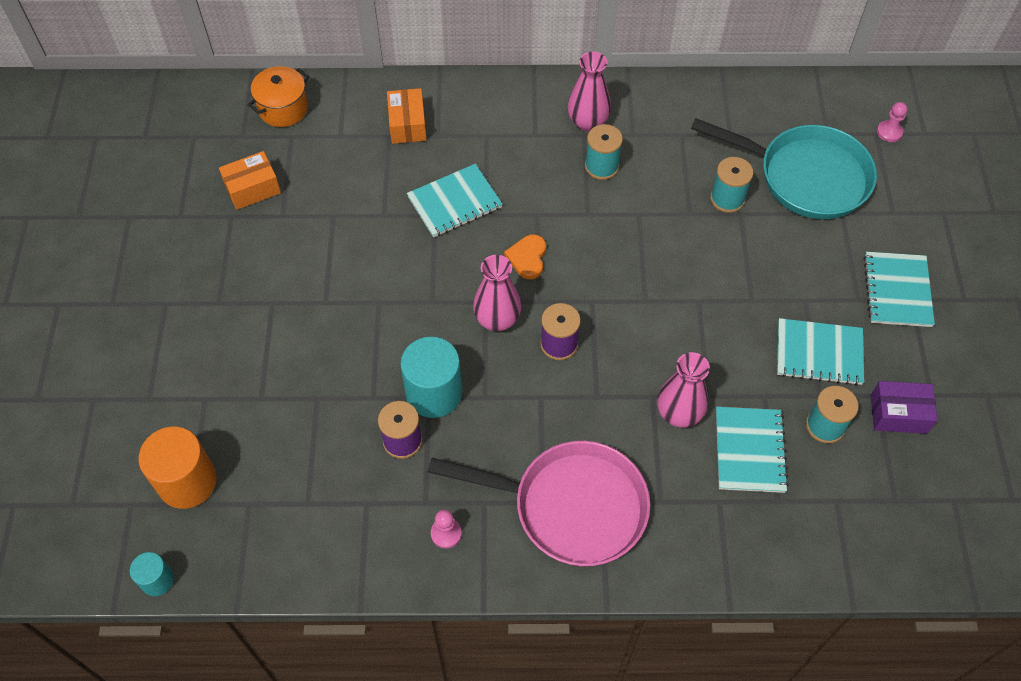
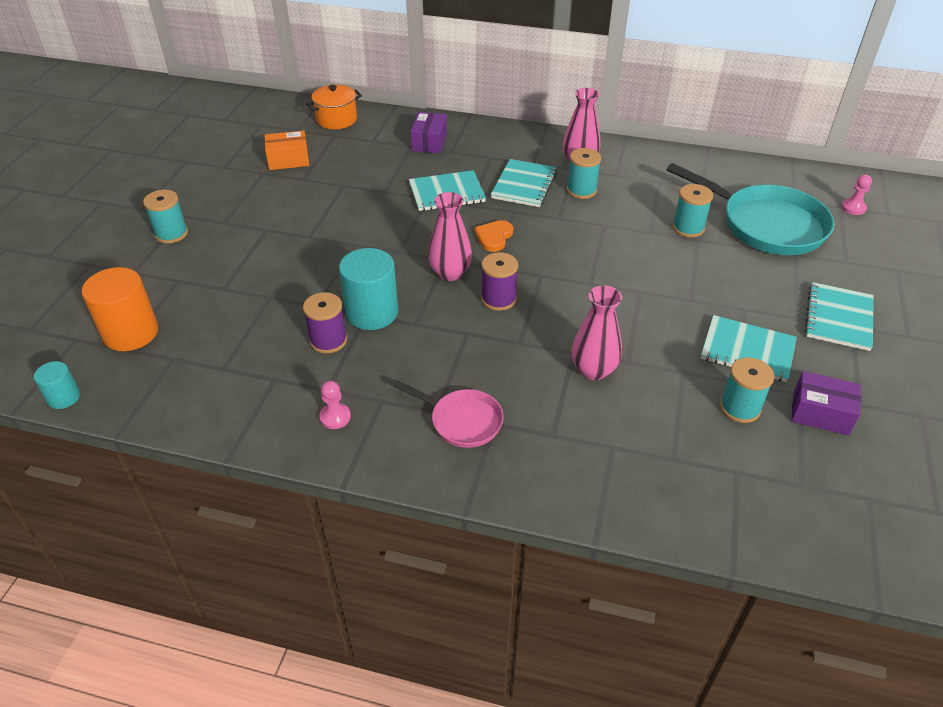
camera: 15 degrees right, 15 degrees down
(165, 333) = (171, 234): none -> turquoise spool
(407, 124) = (429, 142): orange box -> purple box
(571, 507) = (462, 421): pink pan -> pink pan, size x0.54
(749, 450) = (655, 412): turquoise notebook -> turquoise notebook (524, 185)

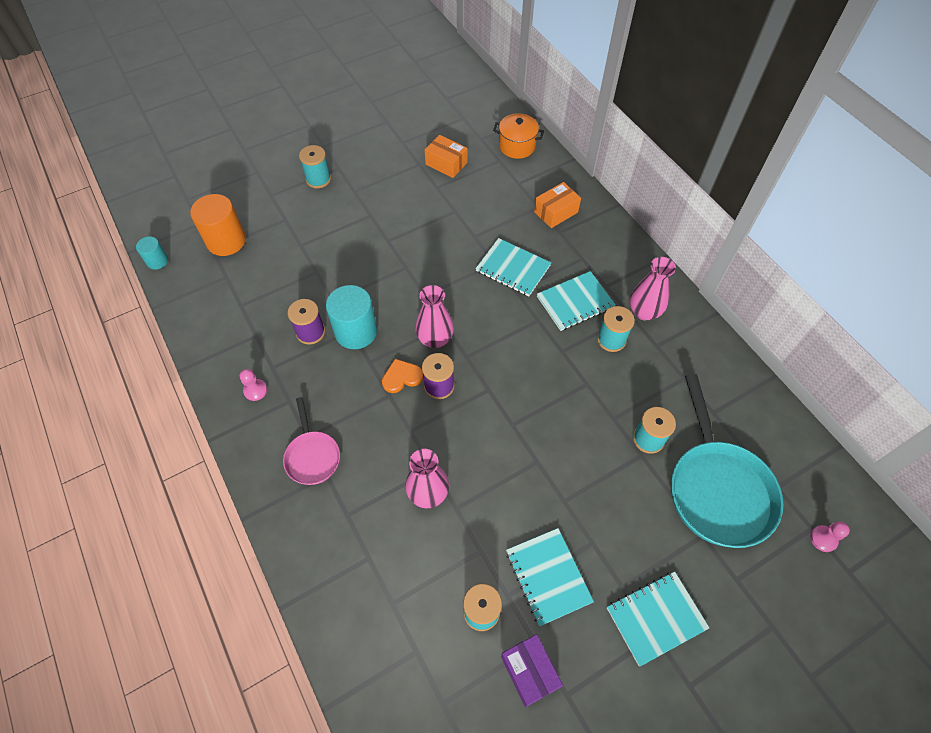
camera: 45 degrees right, 15 degrees up
(429, 142) = (556, 212): purple box -> orange box
(494, 237) = (498, 332): orange heart -> orange heart (401, 377)

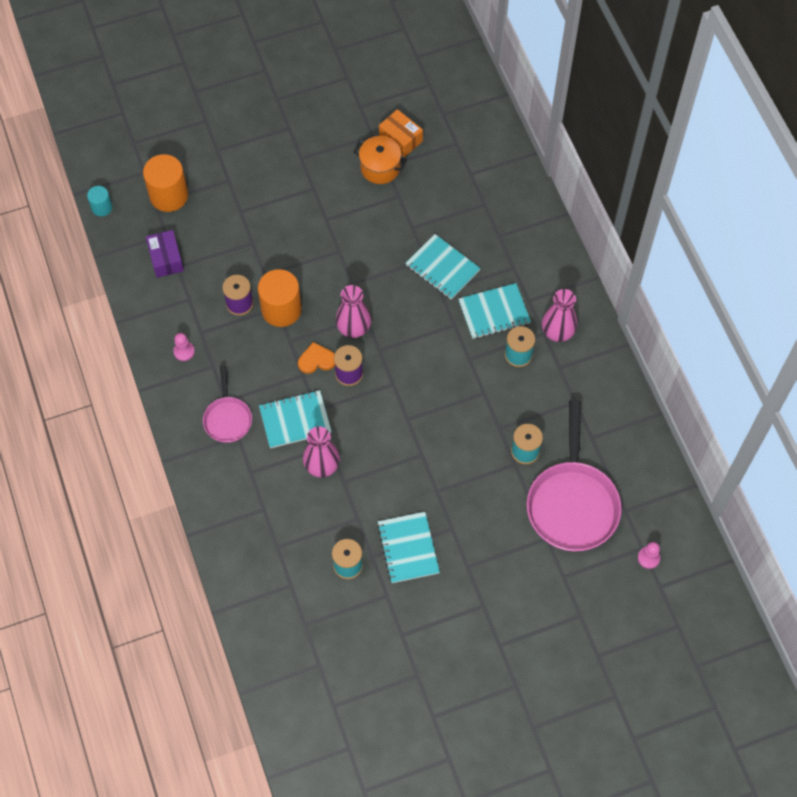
camera: 10 degrees right, 5 degrees up
(318, 179) = (267, 138): turquoise spool -> none
(356, 331) = (281, 309): turquoise cylinder -> orange cylinder
(517, 146) = (479, 128): orange pot -> orange pot (380, 168)
(529, 671) = (376, 614): purple box -> purple box (166, 259)
(556, 212) = (500, 212): orange box -> none
(656, 618) = (487, 593): turquoise notebook -> turquoise notebook (295, 420)
(717, 489) = (572, 503): turquoise pan -> pink pan

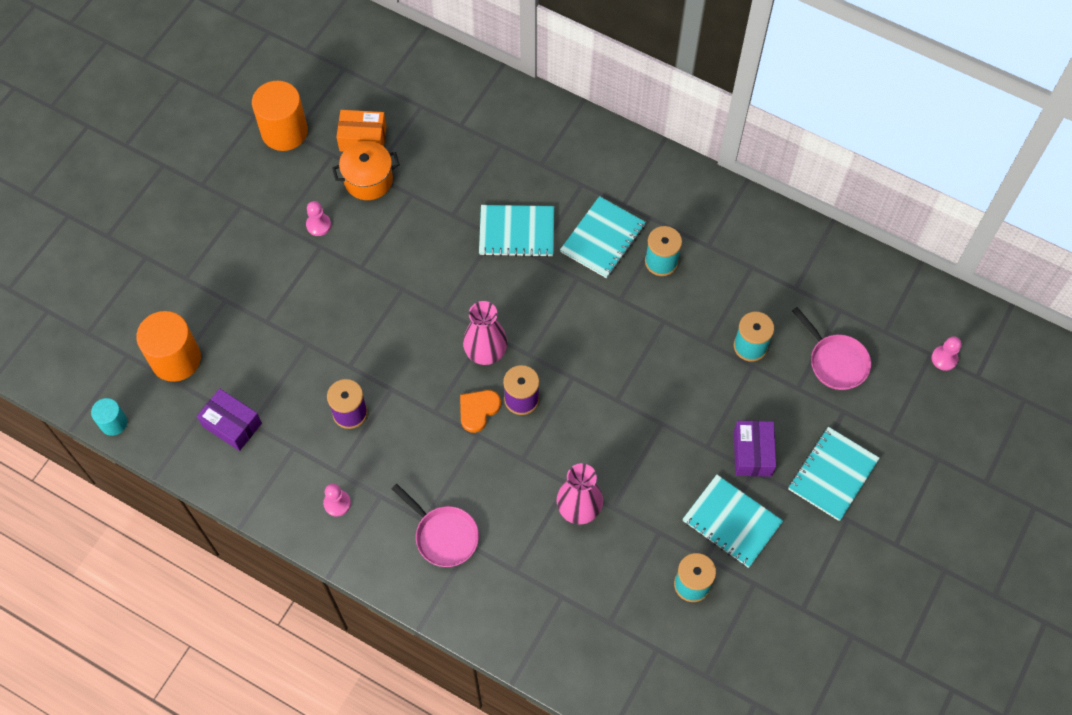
camera: 40 degrees left, 0 degrees up
(281, 309) = (397, 387): orange cylinder -> orange cylinder (284, 131)
(295, 420) = (512, 485): turquoise notebook -> turquoise notebook (833, 474)
(324, 174) = (318, 225): none -> pink pawn
(461, 518) = (752, 453): none -> purple box
(557, 332) = (676, 214): pink vase -> none
(572, 503) = (835, 361): pink pan -> pink pan, size x0.54

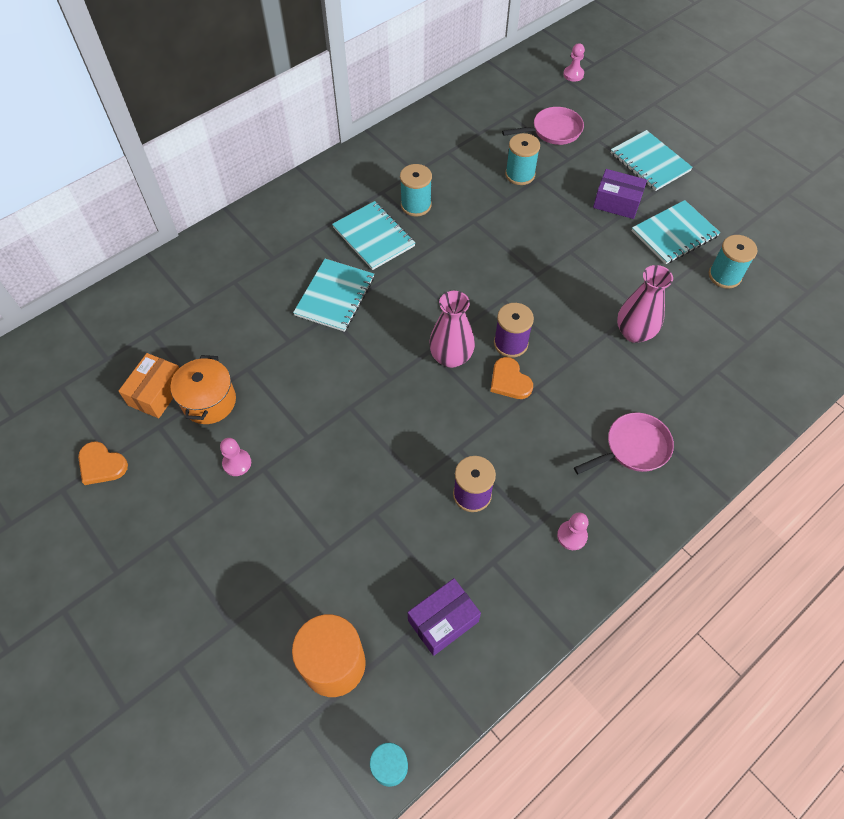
camera: 70 degrees left, 5 degrees down
(284, 131) = (101, 465): orange cylinder -> orange heart

